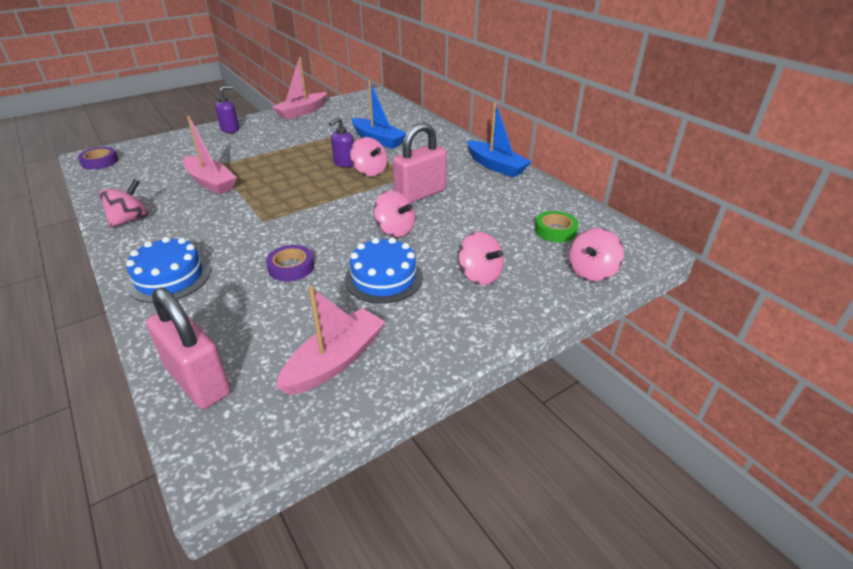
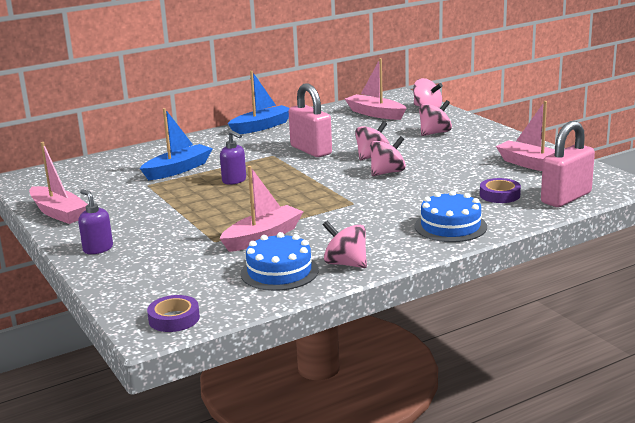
camera: 85 degrees left, 15 degrees down
(291, 267) = (430, 185): purple tape -> purple tape (499, 195)
(370, 171) = (258, 169): pink spinning top -> pink spinning top (387, 172)
(384, 278) = (441, 157): blue cake -> blue cake (279, 272)
(555, 230) = (375, 114): green tape -> pink boat

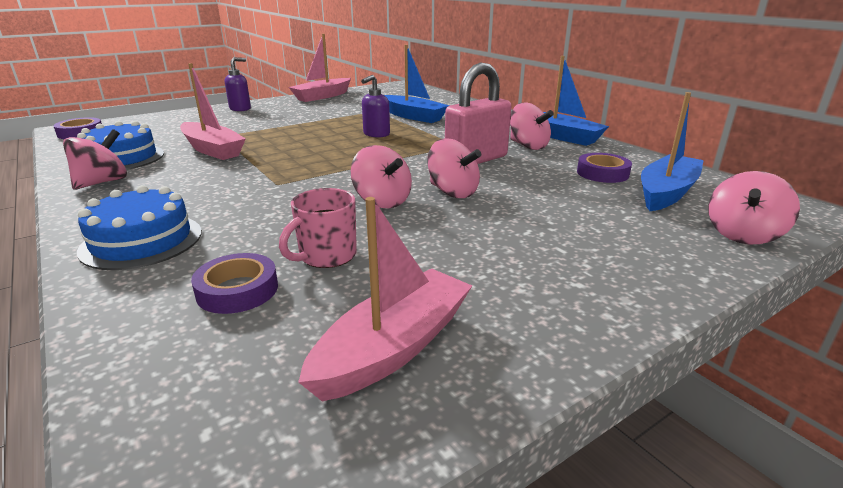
camera: 85 degrees right, 5 degrees up
(342, 123) = (602, 173): none -> purple tape
(375, 114) = (666, 193): pink boat -> blue boat
(435, 133) = (585, 239): pink spinning top -> pink spinning top (528, 146)
(461, 181) = (326, 256): none -> pink mug
(566, 198) = (163, 378): pink padlock -> none

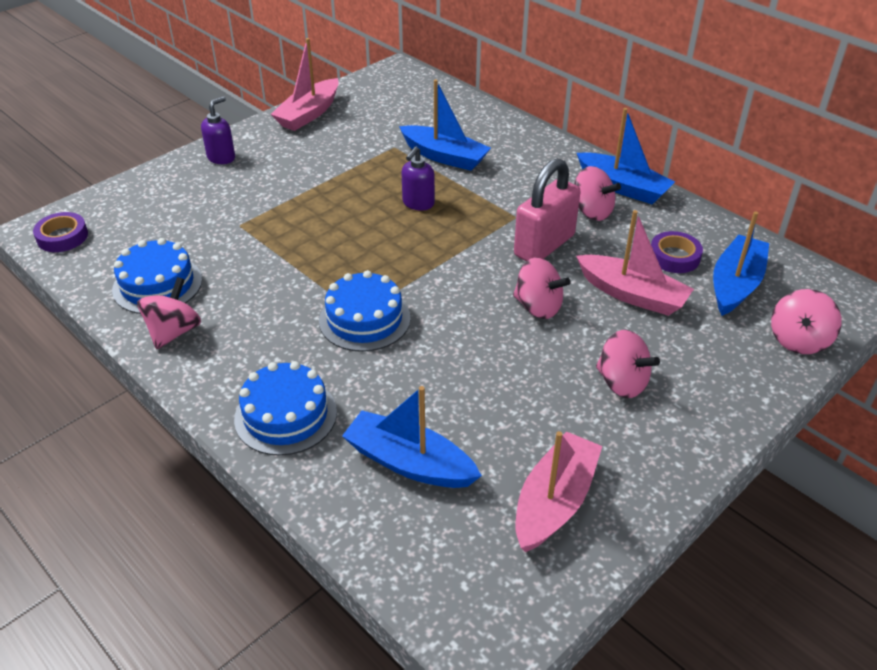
camera: 10 degrees left, 15 degrees up
(212, 150) = (249, 256): pink boat -> pink boat (632, 295)
(237, 290) = (409, 462): purple tape -> blue boat
(279, 187) = (364, 319): none -> blue cake
(326, 256) = (460, 413): pink mug -> none
(382, 201) = (476, 330): pink spinning top -> pink spinning top (622, 382)

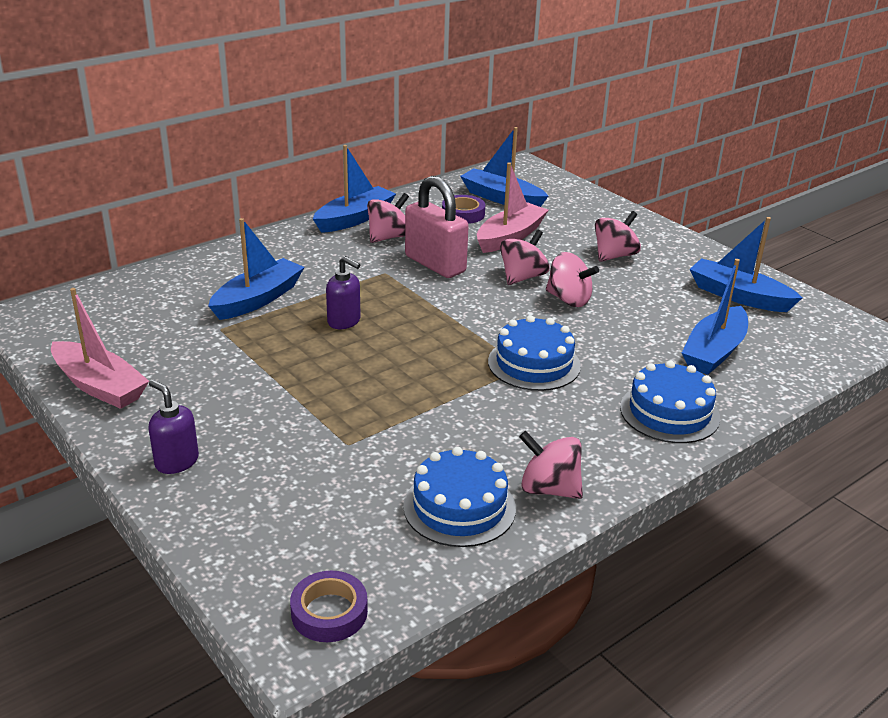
camera: 85 degrees left, 10 degrees down
(554, 501) = (738, 296): pink boat -> blue boat
(798, 340) = (567, 190): pink spinning top -> pink spinning top (568, 299)

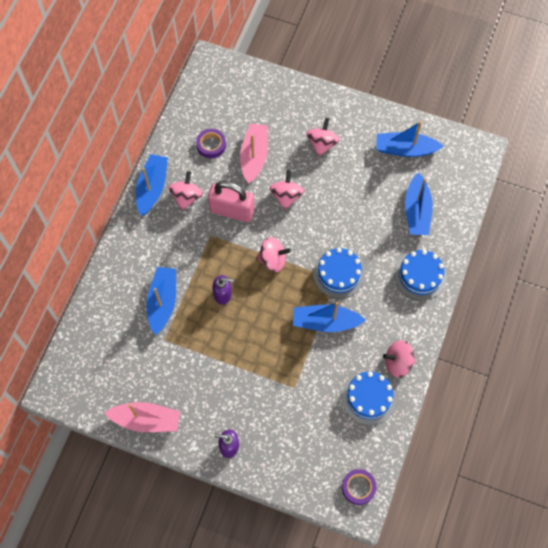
camera: 30 degrees left, 35 degrees up
(502, 198) = (221, 112): blue boat -> blue boat (325, 322)
(568, 299) = (323, 204): pink spinning top -> pink spinning top (273, 260)

